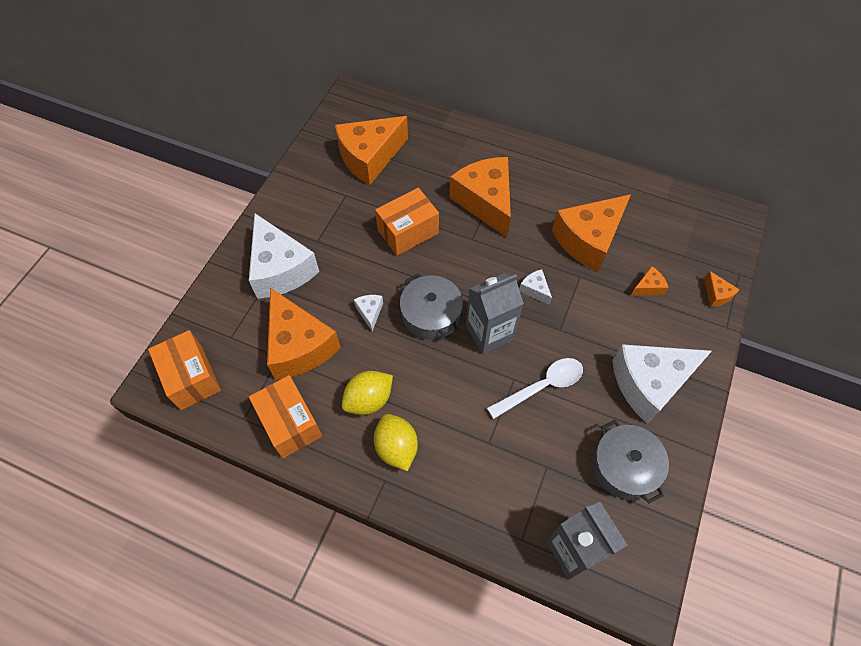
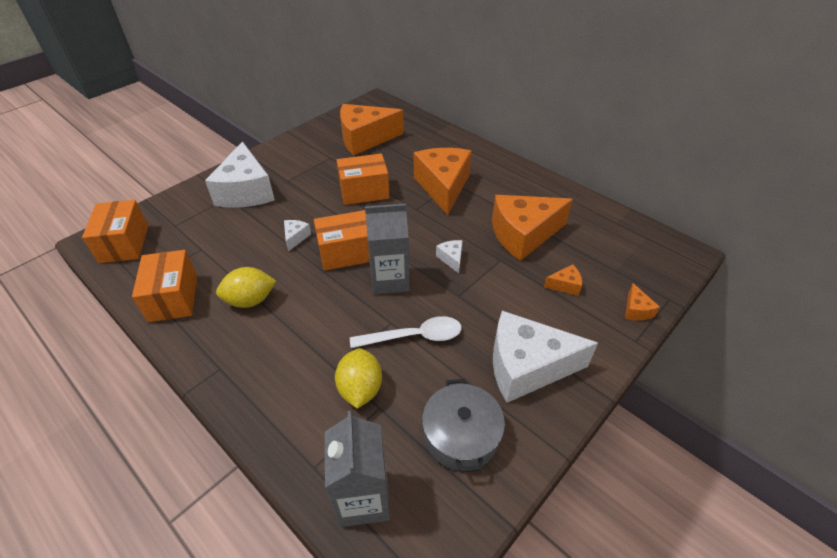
camera: 20 degrees right, 15 degrees down
(299, 346) = (222, 245): orange cheese -> none
(396, 447) = (248, 345): yellow lemon -> yellow lemon (360, 389)
(431, 314) = (346, 252): grey pot -> orange box

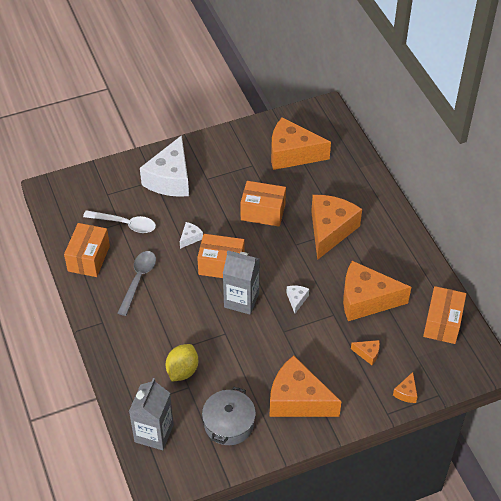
camera: 25 degrees right, 5 degrees up
(124, 244) = (68, 199): orange box -> orange box (442, 323)
(250, 300) = (138, 280): yellow lemon -> grey spoon
(414, 336) = (235, 349): white spoon -> white spoon (125, 224)
(526, 367) = (298, 400): white cheese -> orange cheese

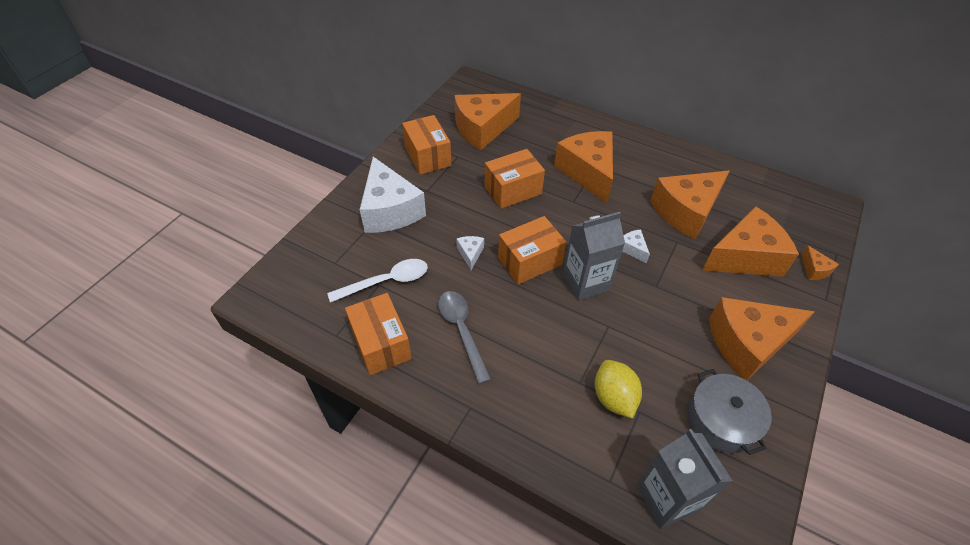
camera: 40 degrees left, 0 degrees up
(367, 354) = (745, 257): orange cheese -> orange cheese, size x2.41
(442, 323) = (762, 193): orange box -> orange box (427, 156)

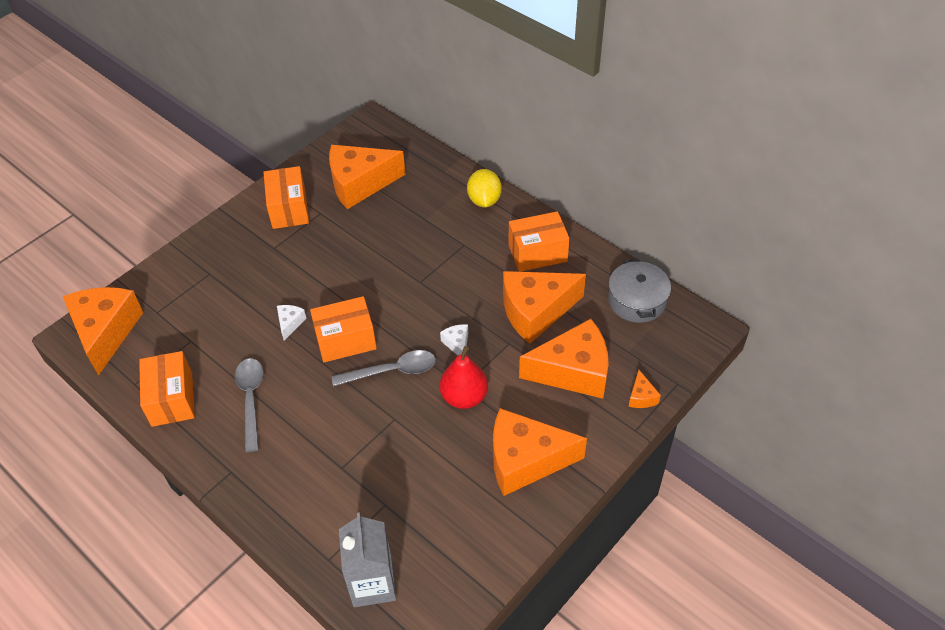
camera: 15 degrees right, 0 degrees up
(387, 281) = (199, 339): white spoon -> none
(390, 210) = (228, 265): white cheese -> none
(513, 190) = (361, 260): orange box -> orange box (537, 253)
(586, 282) = (392, 371): grey carton -> grey spoon
(588, 172) = (451, 251): orange cheese -> orange cheese (106, 332)
(613, 397) = (366, 487): yellow lemon -> yellow lemon (484, 200)
(662, 295) = (464, 397): none -> red pear
(721, 420) = (460, 527): grey pot -> grey pot (637, 300)

